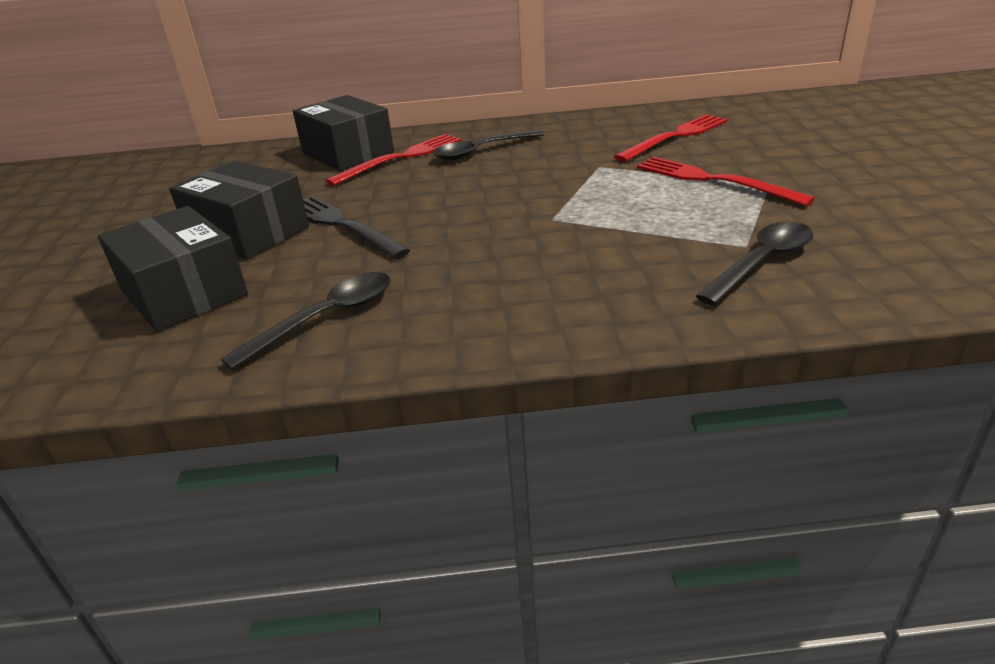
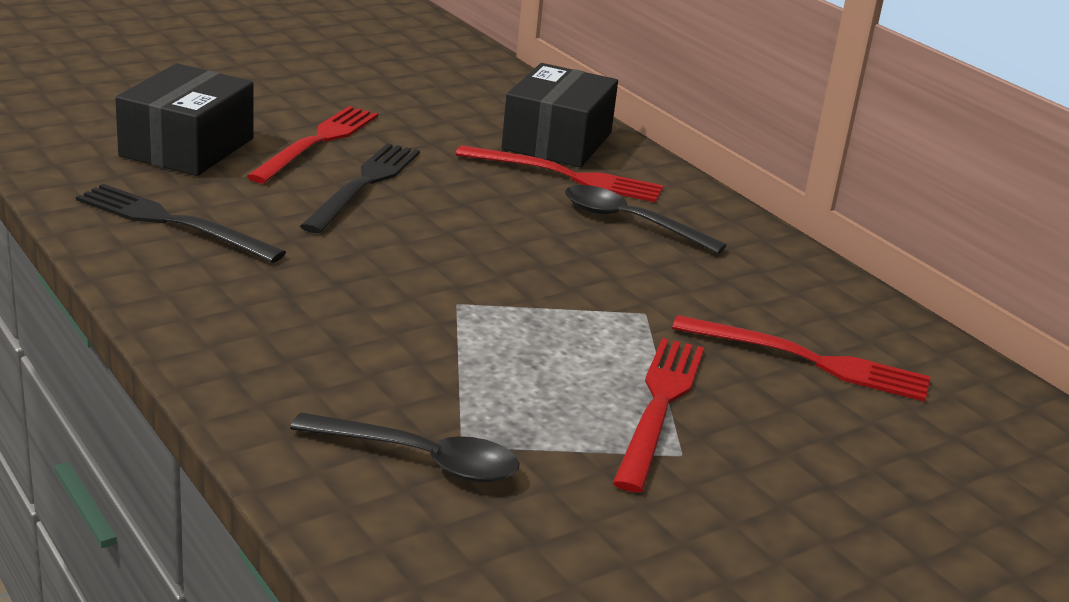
camera: 55 degrees right, 5 degrees down
(248, 233) = (317, 142): black box -> red fork
(326, 318) = (173, 223): black spoon -> black fork

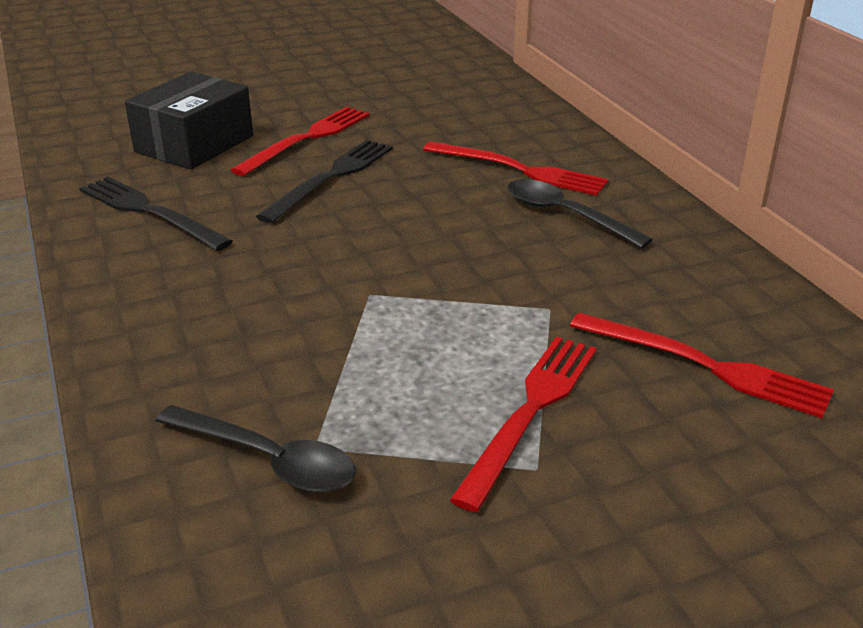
camera: 15 degrees right, 5 degrees up
(557, 141) = (522, 137): black box -> none

